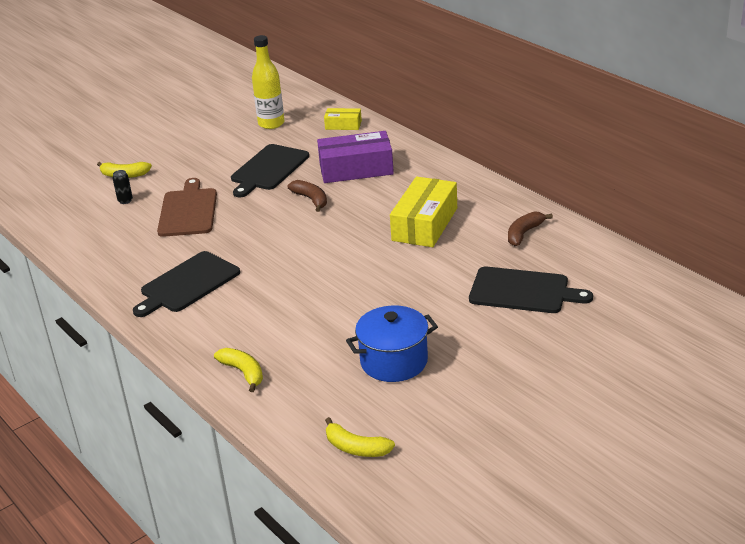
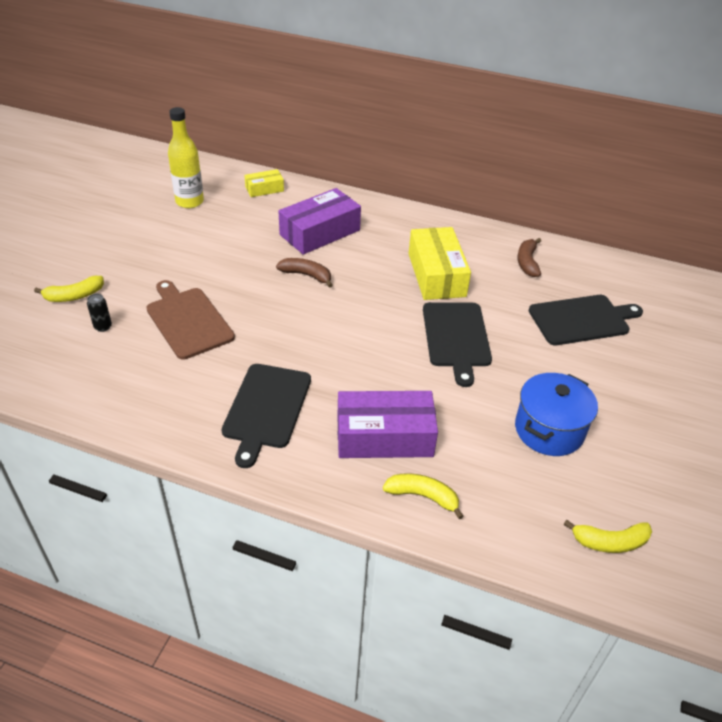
camera: 35 degrees left, 10 degrees up
(255, 326) = (384, 436): none -> purple box
(268, 169) = (232, 252): black cutting board -> black cutting board (456, 337)

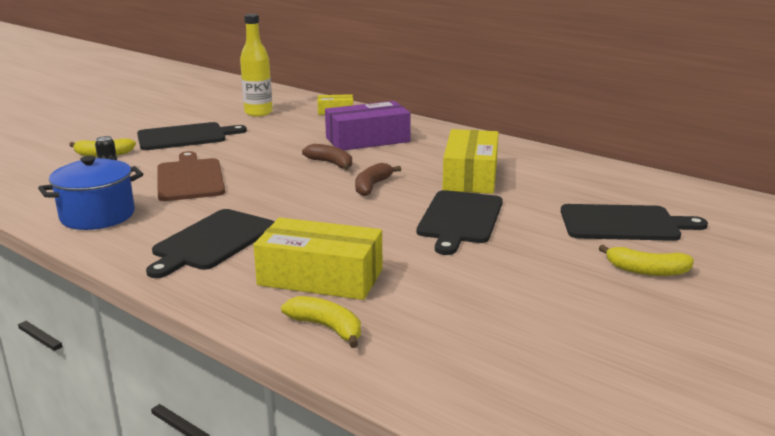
camera: 20 degrees right, 20 degrees down
(140, 253) = (185, 137): none -> black cutting board
(384, 436) = (320, 277): purple box -> yellow box
(527, 262) = (583, 178): brown banana -> brown banana (372, 186)
(549, 430) = (523, 300): blue pot -> blue pot (97, 216)
(610, 542) = (540, 406): yellow banana -> yellow banana (647, 270)

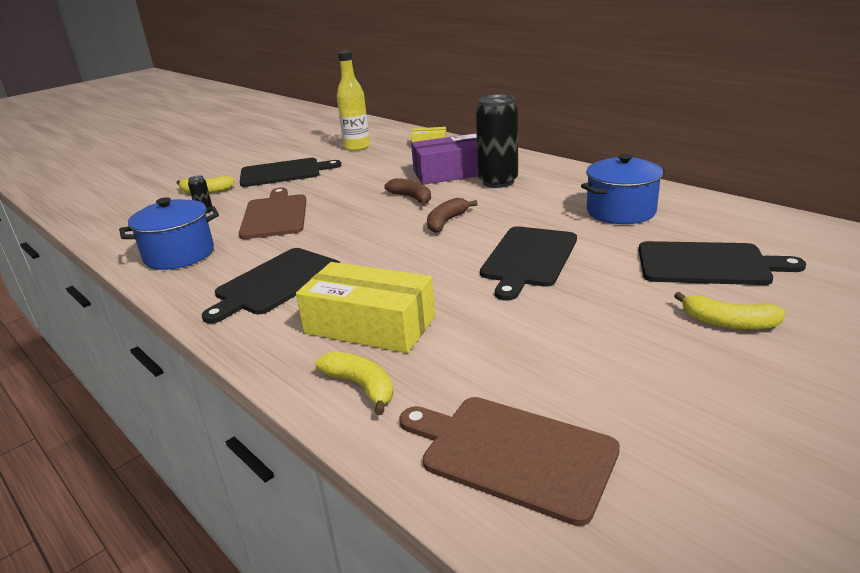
camera: 10 degrees right, 5 degrees up
(415, 150) = (498, 182): none -> black can
(470, 176) = (549, 210): yellow box -> none
(478, 374) = (512, 453): none -> brown cutting board
(539, 178) = (621, 211): none -> blue pot

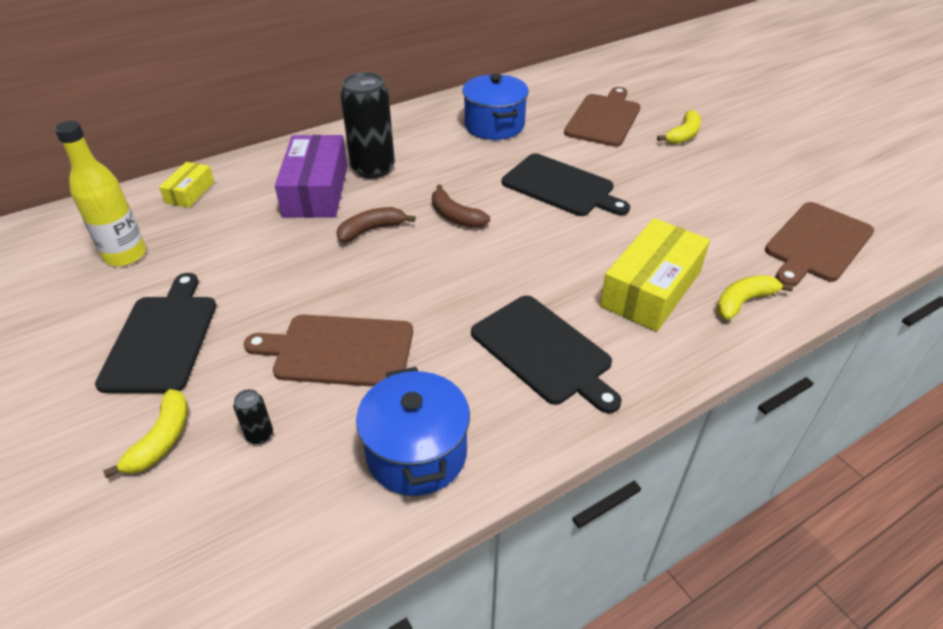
camera: 80 degrees left, 15 degrees up
(708, 264) = (604, 118): black cutting board -> brown cutting board

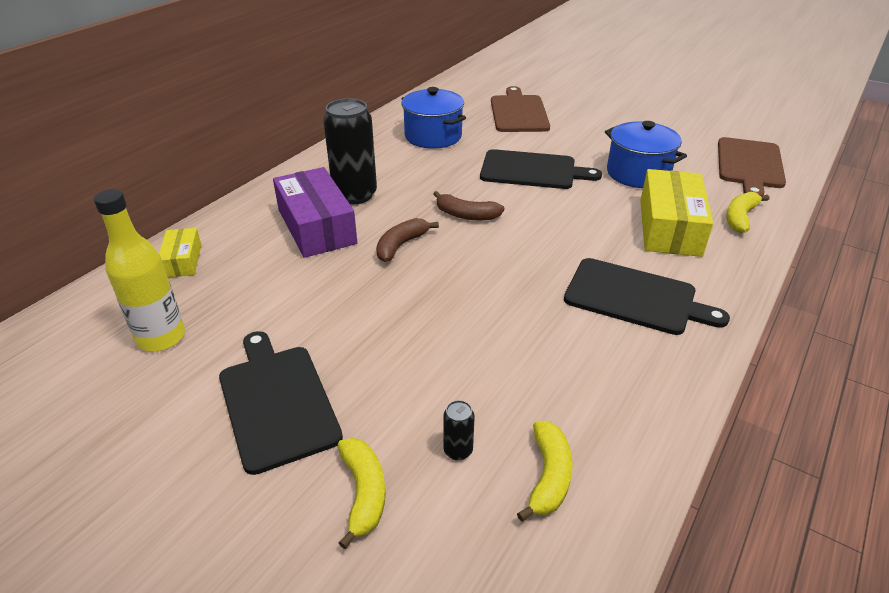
camera: 25 degrees left, 5 degrees down
(339, 350) = (464, 353): brown cutting board -> none
(417, 453) = (610, 412): blue pot -> blue pot (638, 173)
(683, 135) = (589, 112): yellow banana -> yellow banana (548, 476)

